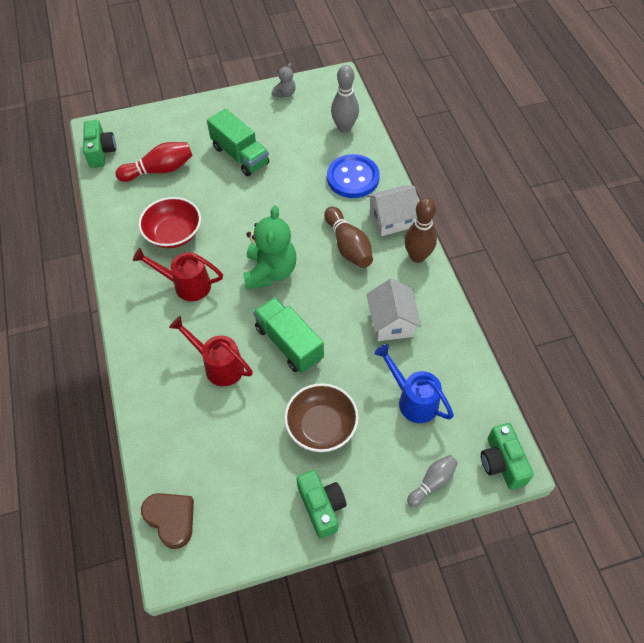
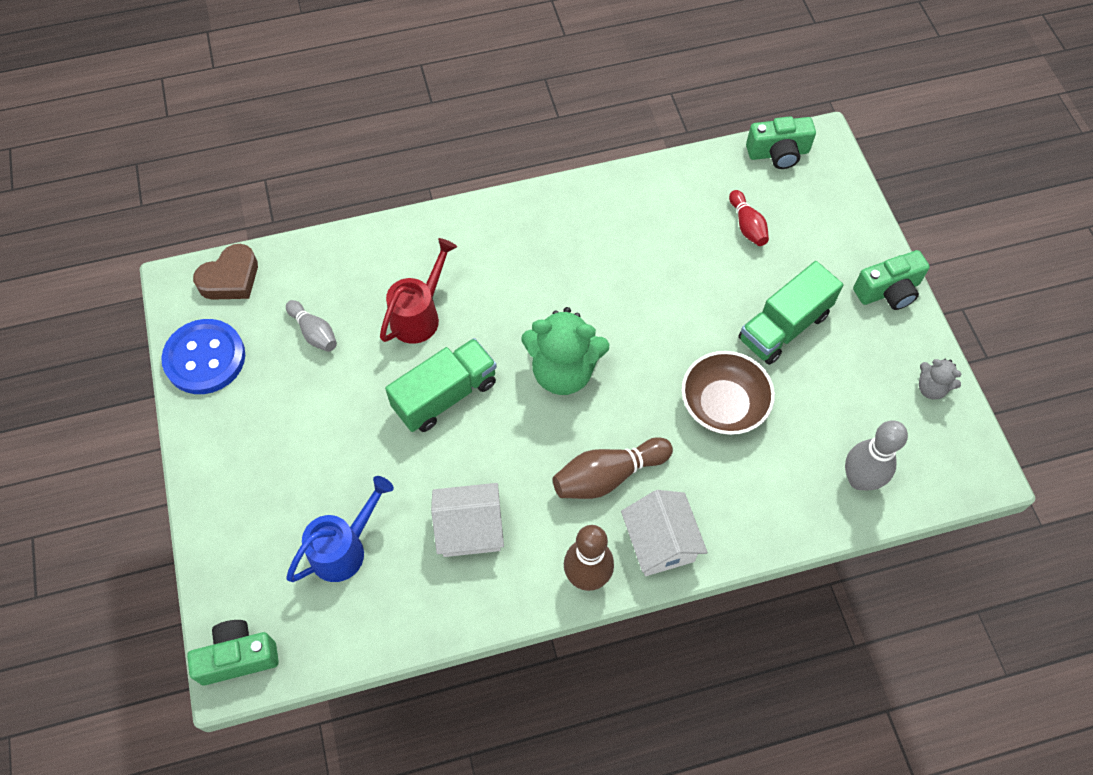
camera: 90 degrees right, 5 degrees up
(159, 170) = (747, 225): red bowling pin -> red bowling pin, size x0.63
(173, 233) = (631, 251): red bowl -> none
(187, 285) = (544, 272): red watering can -> none
(321, 426) = (321, 433): brown bowl -> brown bowl (723, 405)
(321, 507) = (217, 431): green camera -> green camera (888, 291)
(353, 178) = (746, 488): blue button -> blue button (205, 358)
(432, 482) = (226, 563): grey bowling pin -> grey bowling pin (314, 332)

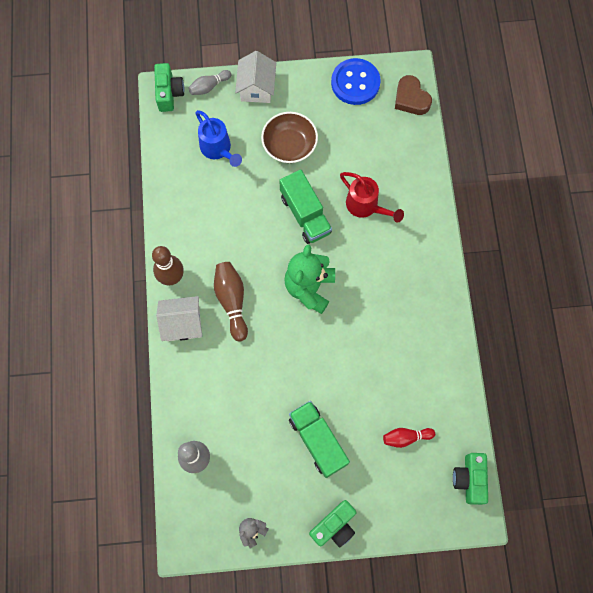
camera: 100 degrees right, 10 degrees up
(314, 332) = (363, 144): grey bowling pin -> grey bowling pin (209, 86)
(470, 529) = (215, 217): white house -> white house (256, 88)
(723, 405) = (266, 384): brown bowl -> brown bowl (289, 145)
(888, 291) = (334, 526): green camera -> green camera turned 120 degrees counterclockwise

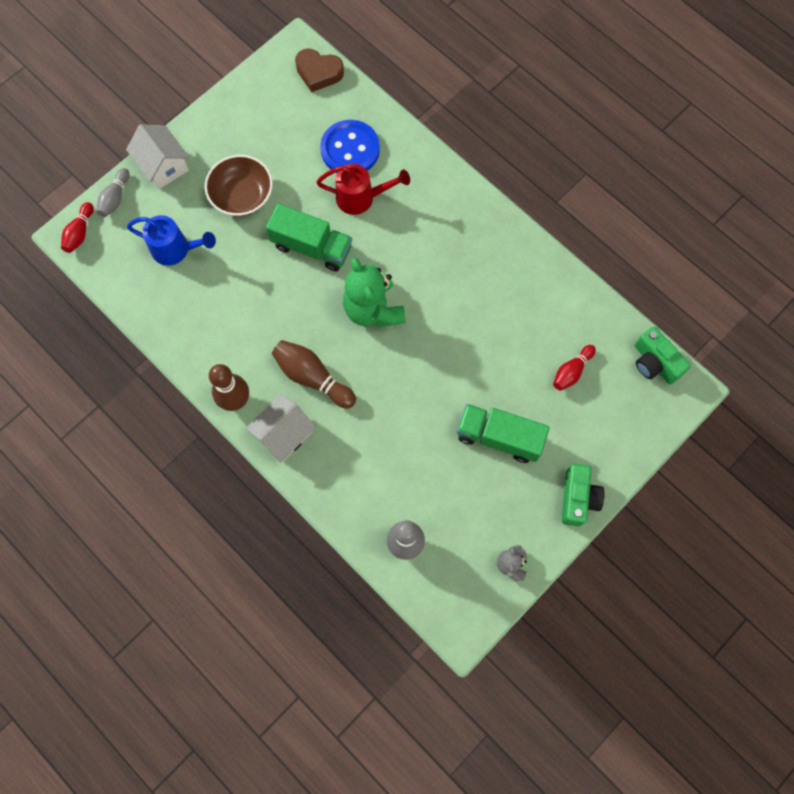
camera: 40 degrees left, 0 degrees up
(169, 93) = (80, 233): green camera -> red bowling pin
(355, 83) = (254, 94): blue button -> blue button (350, 149)

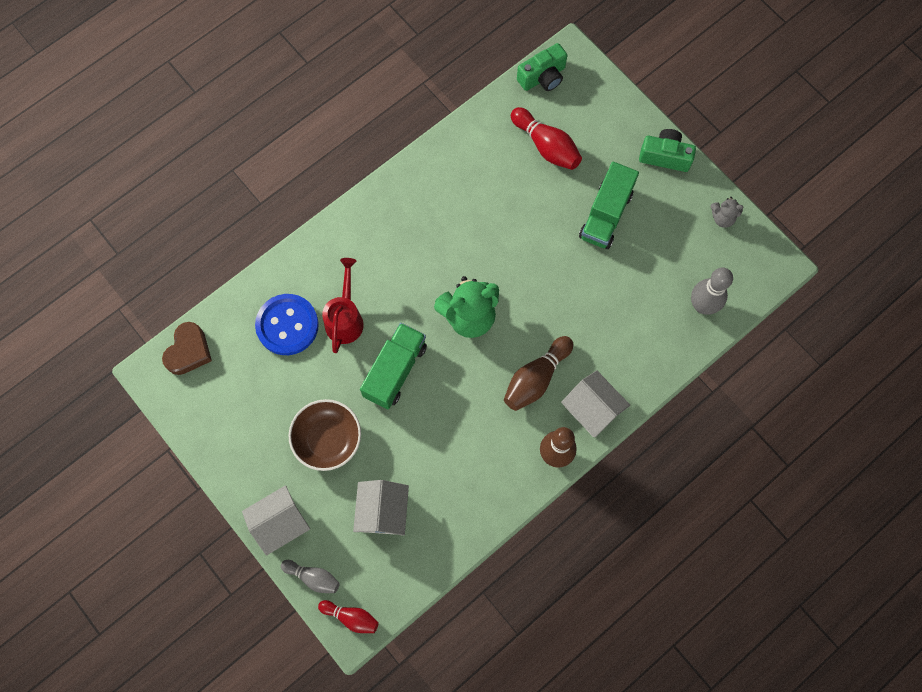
camera: 85 degrees left, 0 degrees up
(175, 249) = (383, 511): blue watering can -> white house
(571, 371) = (546, 146): red bowling pin -> red bowling pin, size x1.59

